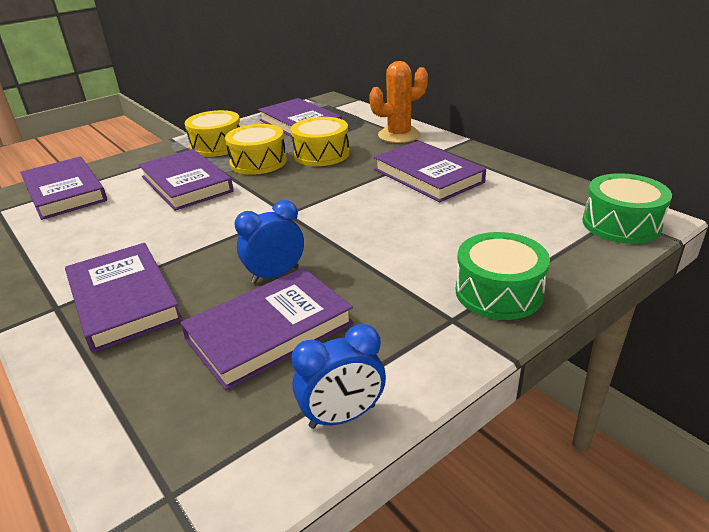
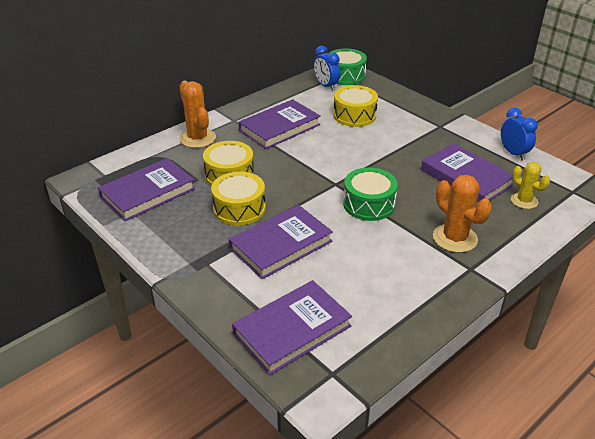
camera: 95 degrees left, 5 degrees up
(124, 300) = (455, 238): purple book -> orange cactus
(173, 397) = (524, 201): none -> yellow cactus
(217, 146) = (191, 241): yellow drum -> yellow drum (354, 115)
(275, 275) = (414, 181): blue clock -> blue clock (326, 86)
(498, 292) = (415, 113): green drum -> green drum (369, 204)

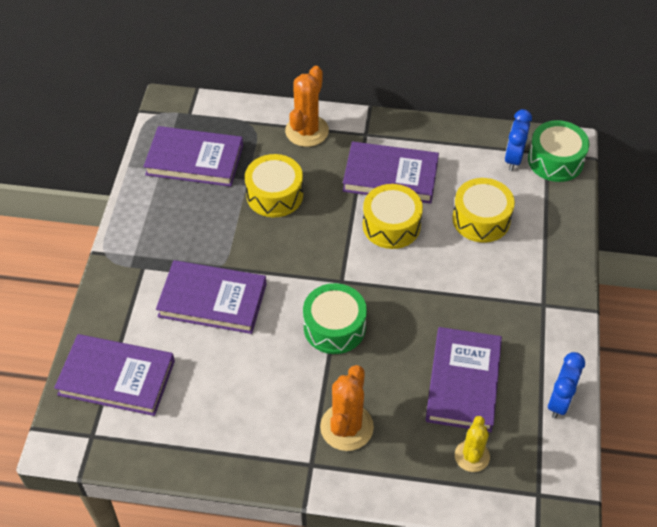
camera: 50 degrees right, 15 degrees up
(239, 208) = (234, 236): yellow drum -> yellow drum (391, 225)

